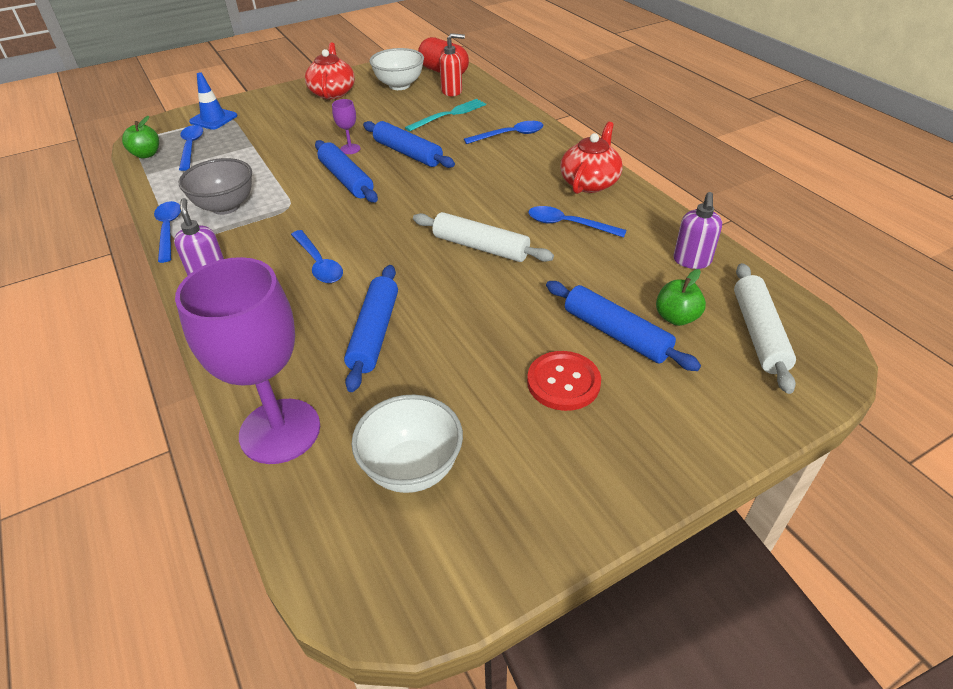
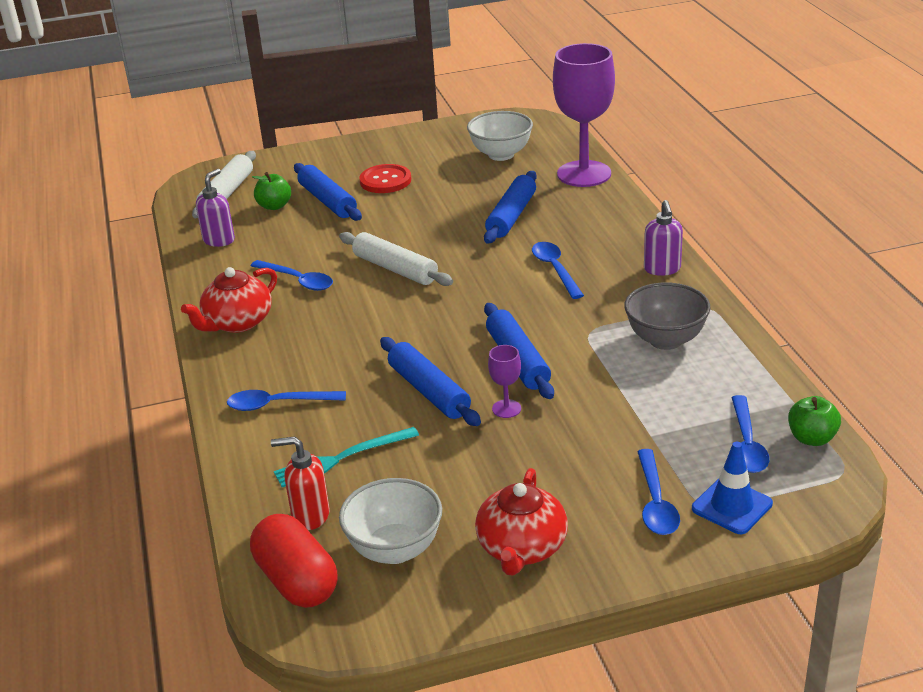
camera: 165 degrees left, 10 degrees down
(169, 230) = (724, 319): blue spoon -> blue spoon (655, 502)

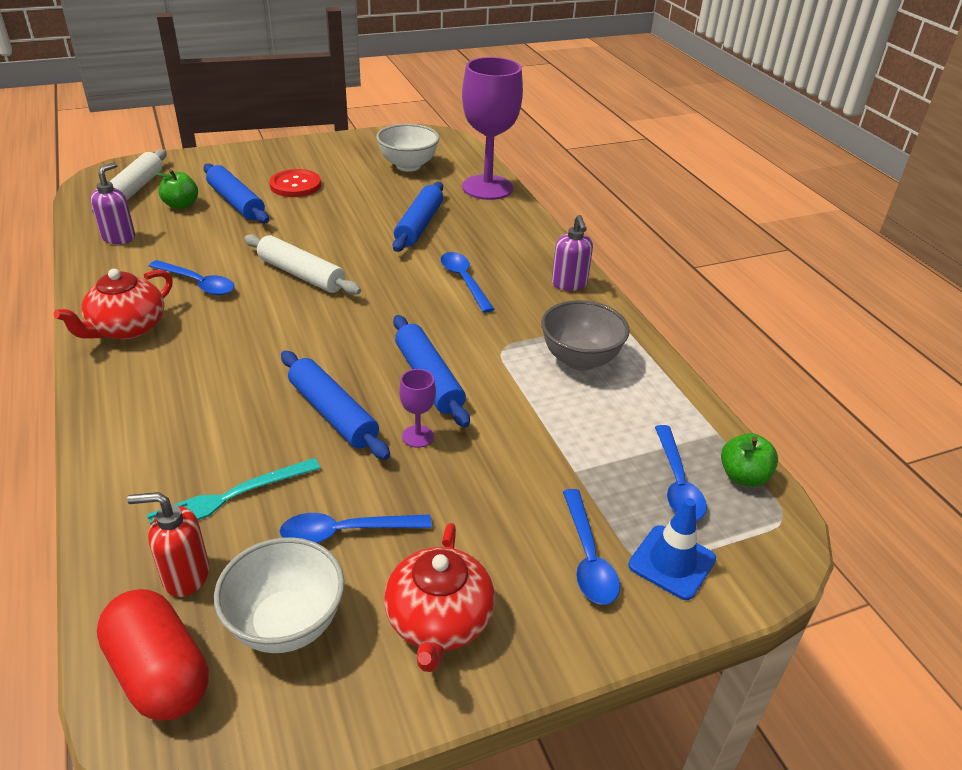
camera: 10 degrees left, 5 degrees up
(278, 404) = (162, 426): blue spoon -> blue spoon (345, 532)

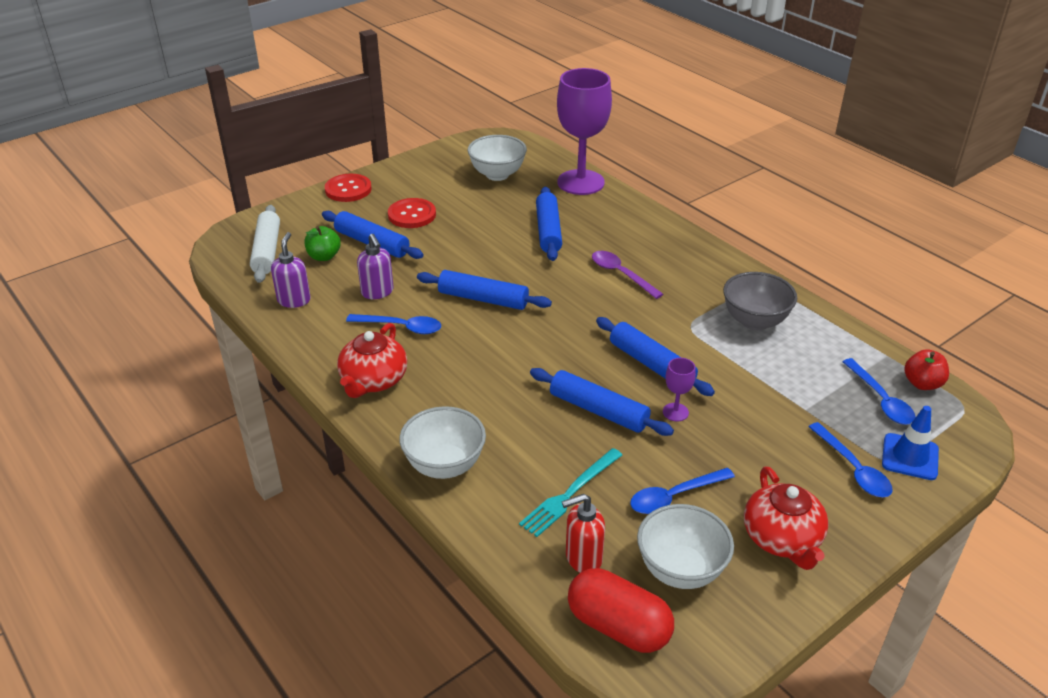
camera: 15 degrees left, 0 degrees up
(123, 430) = (444, 465): none -> white bowl
(254, 153) = (348, 189): none -> red button
(301, 274) = (483, 299): white rolling pin -> blue rolling pin
(464, 281) = (621, 274): blue spoon -> purple spoon
(569, 284) = (706, 258): purple soap dispenser -> purple soap dispenser (377, 292)
(743, 476) = (922, 383): green apple -> red apple

